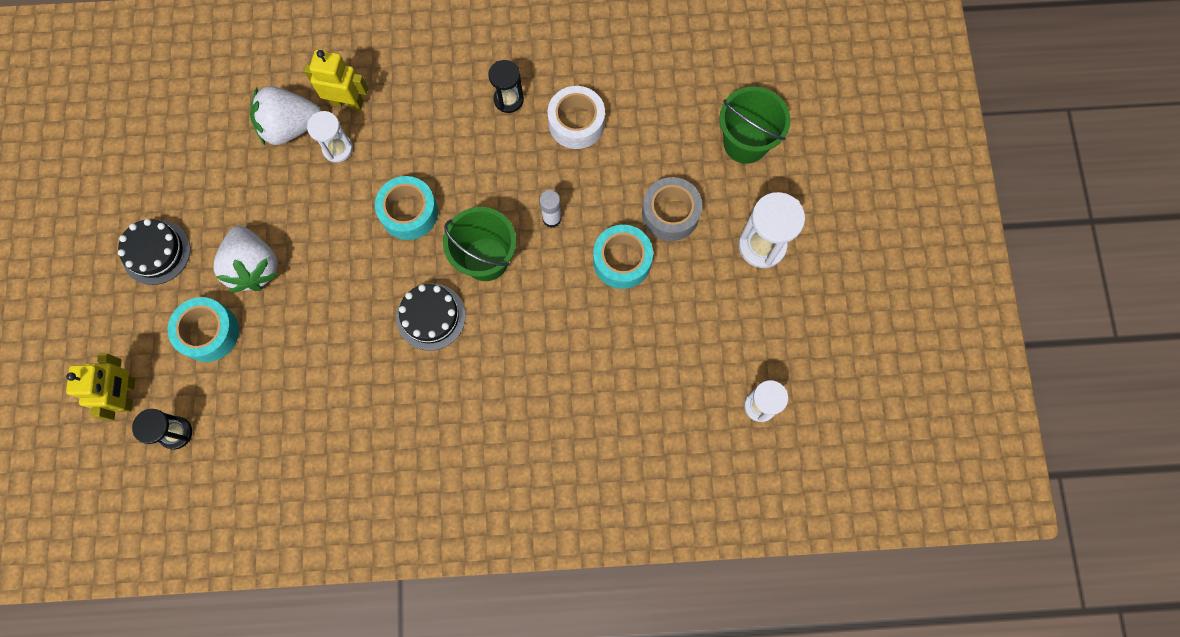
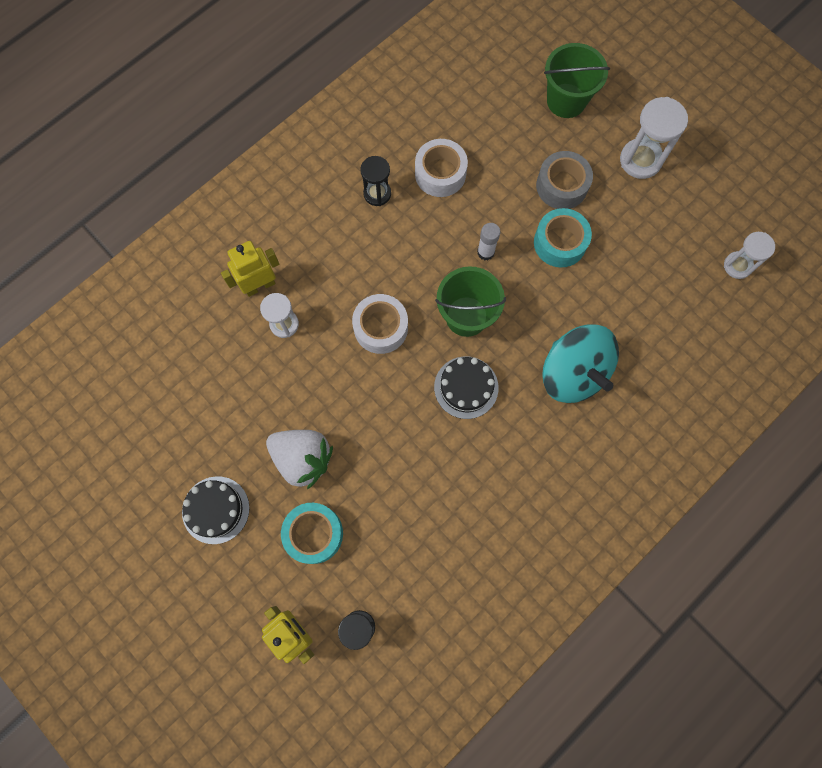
camera: 40 degrees left, 0 degrees up
(290, 127) = (233, 336): white strawberry -> none
(409, 212) = (381, 327): turquoise tape -> white tape
(528, 378) = (573, 373): none -> turquoise spinning top

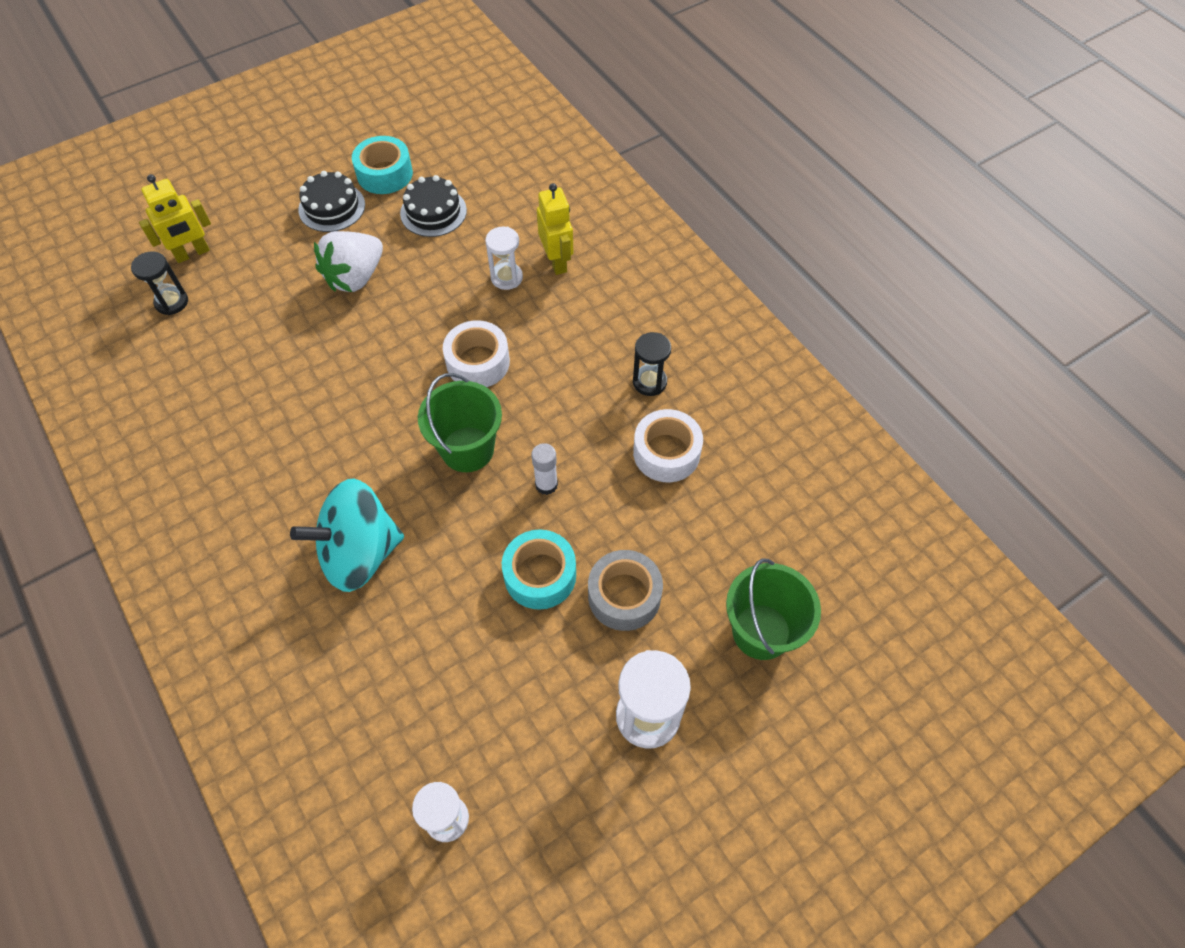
camera: 100 degrees right, 15 degrees down
(314, 534) = (276, 278): turquoise tape -> turquoise tape (385, 174)
(466, 387) = (380, 434): black cake -> black cake (433, 212)

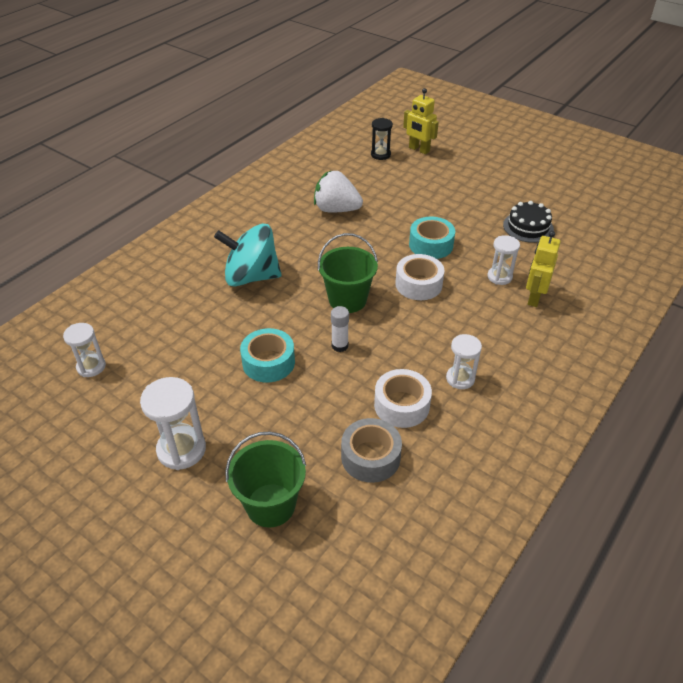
camera: 70 degrees right, 15 degrees down
(332, 207) = (495, 185): black cake -> none
(355, 277) = (448, 212): white strawberry -> white strawberry (336, 209)
(359, 553) = (251, 277): turquoise spinning top -> turquoise spinning top turned 45 degrees counterclockwise
(385, 174) = (541, 197): turquoise tape -> turquoise tape (431, 245)
(557, 262) = (534, 297): yellow robot -> yellow robot turned 150 degrees clockwise
(624, 596) = (270, 412): grey tape -> grey tape (370, 457)
(649, 382) = (460, 378): black hourglass -> white hourglass

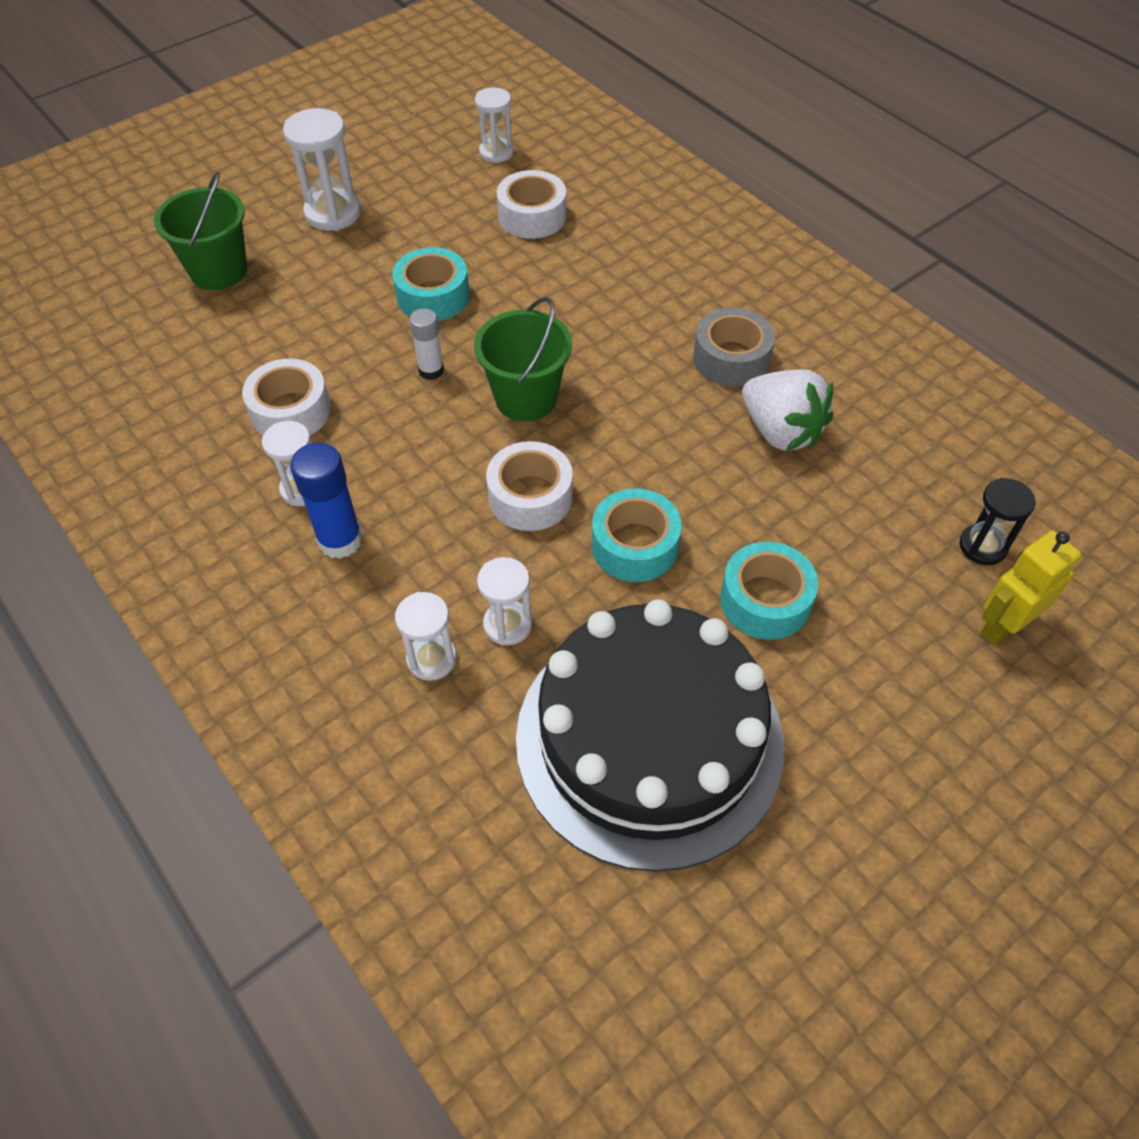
camera: 105 degrees right, 10 degrees up
(171, 331) = (532, 216): none -> white tape
(251, 277) = (619, 300): turquoise spinning top -> none
(336, 209) = (780, 431): white strawberry -> white strawberry turned 105 degrees clockwise
(370, 457) = (229, 363): grey tape -> grey tape (731, 359)
(440, 205) = (765, 600): none -> turquoise tape
(486, 351) = (340, 540): none -> blue glue stick
(528, 227) = (649, 739): black cake -> black cake, size x2.34
(534, 297) = (431, 659): yellow robot -> white hourglass

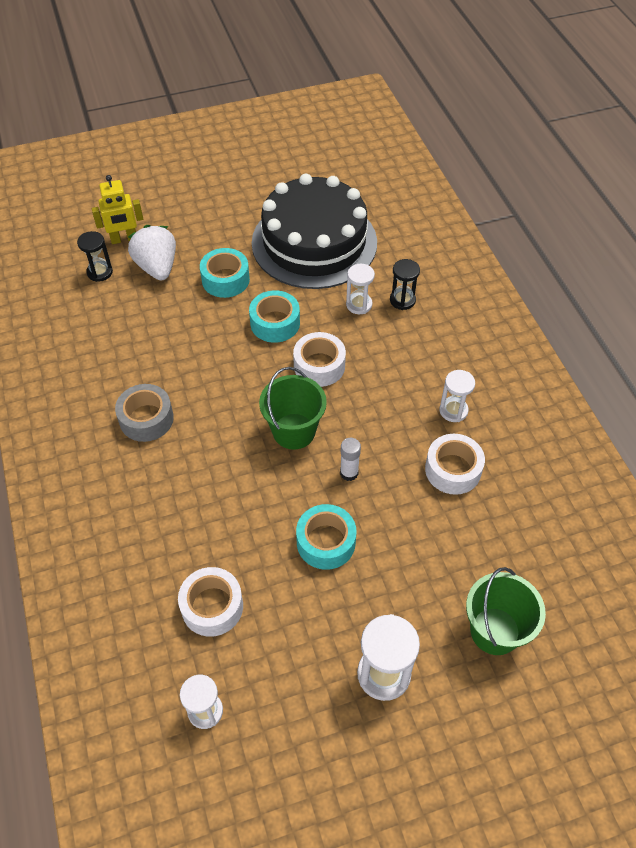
camera: 160 degrees left, 0 degrees up
(340, 540) = (436, 372): blue glue stick -> none
(431, 659) = (402, 300): white hourglass -> black hourglass
(780, 431) = (152, 361): white strawberry -> white strawberry (157, 267)

